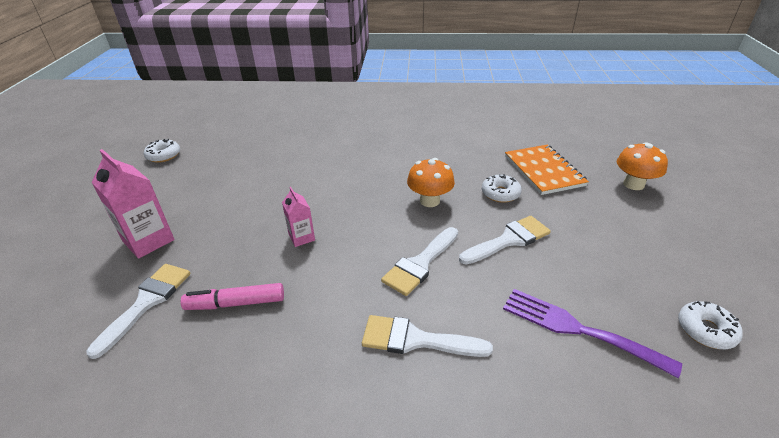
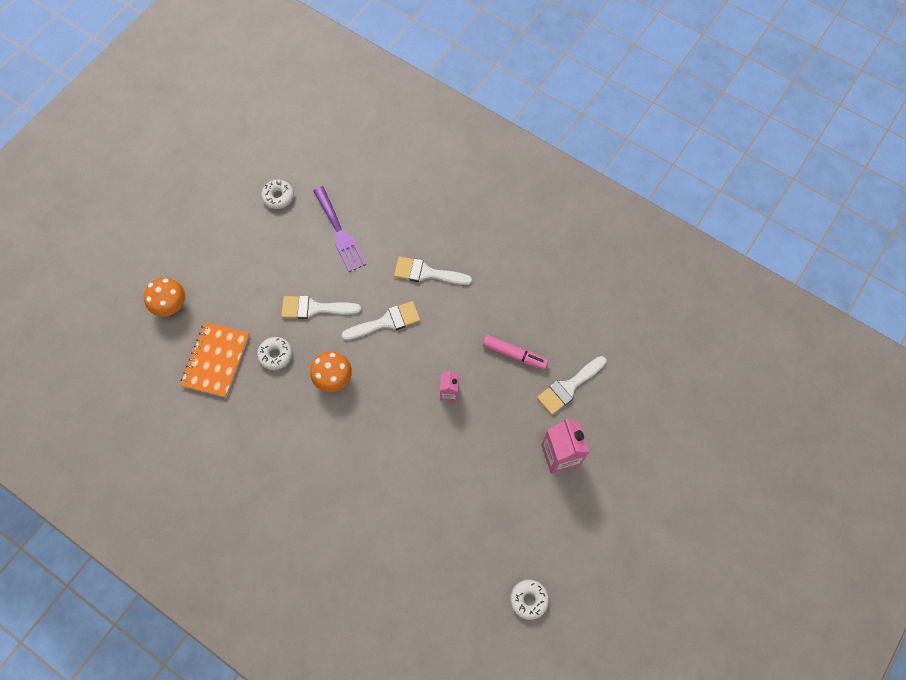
camera: 150 degrees left, 30 degrees up
(415, 340) = (426, 273): white brush -> white brush turned 150 degrees clockwise

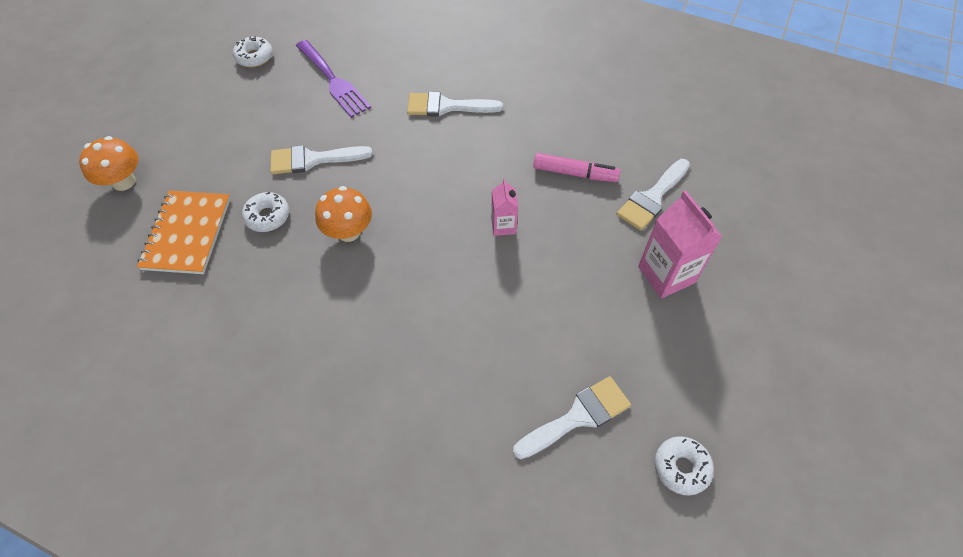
camera: 10 degrees left, 10 degrees down
(386, 322) = (407, 161): white brush -> white brush (578, 416)

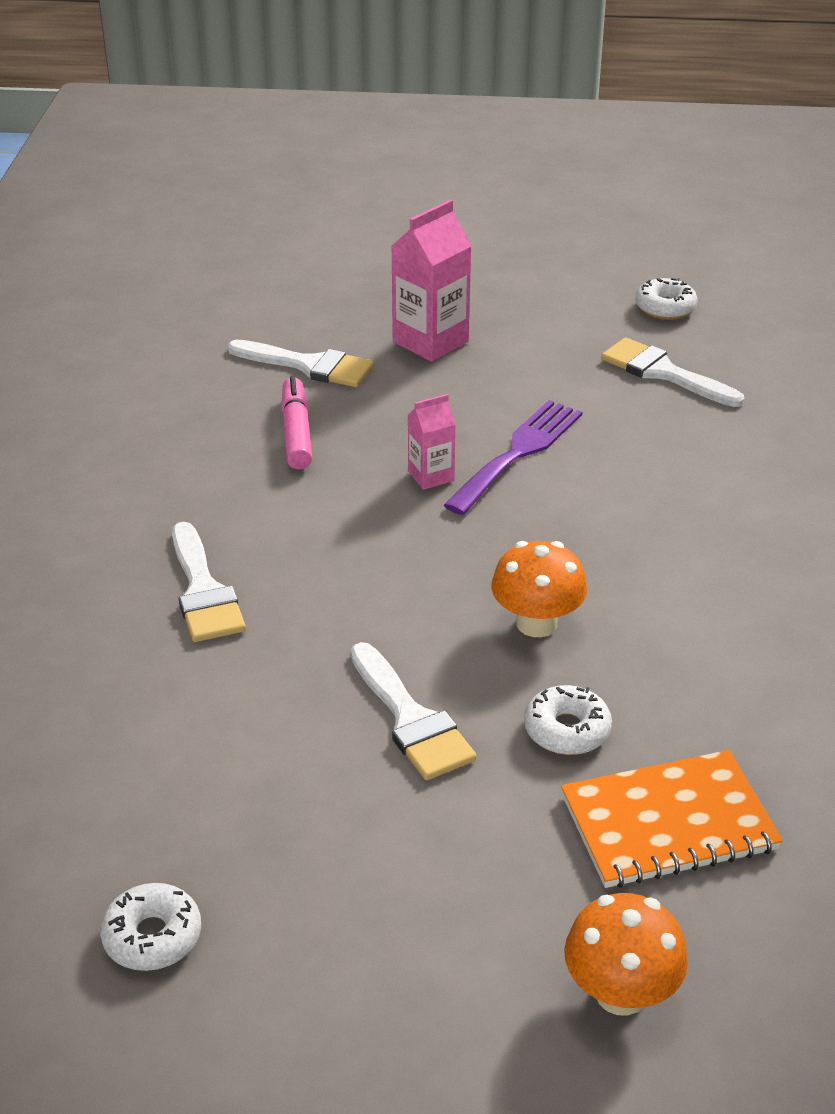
camera: 110 degrees left, 20 degrees down
(333, 81) = (188, 765): purple fork -> purple fork (518, 452)

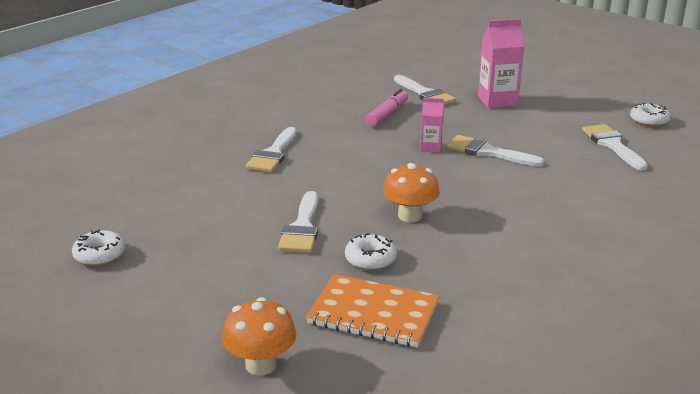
camera: 35 degrees right, 10 degrees down
(518, 452) = (488, 152): purple fork -> white brush

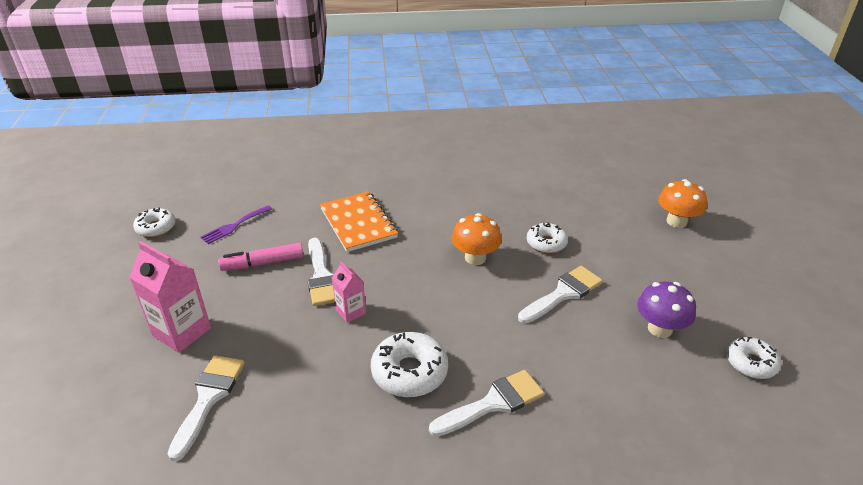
camera: 135 degrees left, 10 degrees up
(195, 243) = (660, 329): none -> purple mushroom
(343, 143) = (409, 372): none -> white donut
(373, 313) = (586, 213): orange notebook -> orange notebook (358, 223)
(387, 114) = (304, 388): pink marker -> pink marker (263, 263)
(612, 145) = (234, 226): white brush -> purple fork

